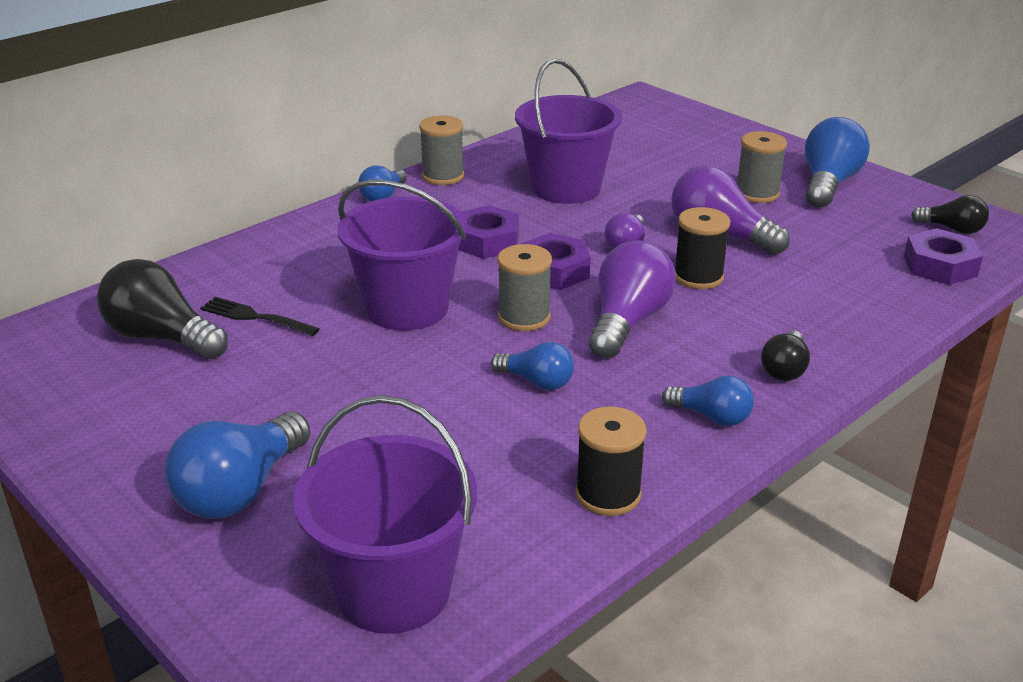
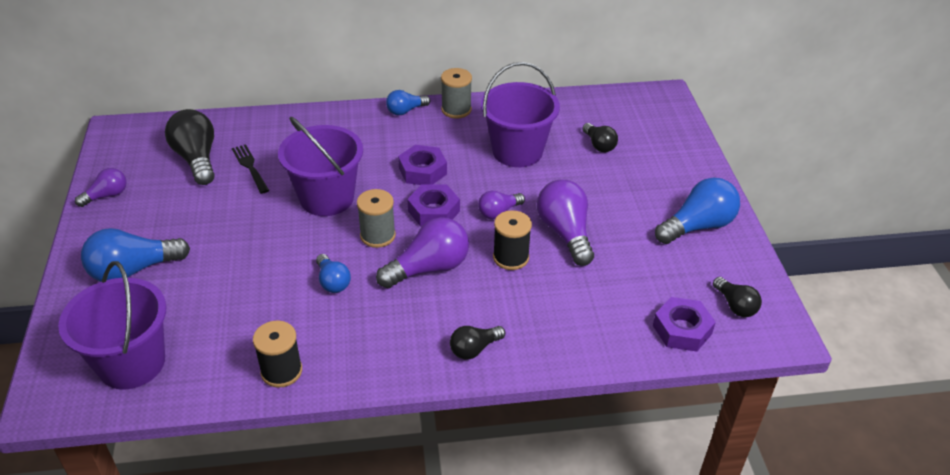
camera: 35 degrees right, 10 degrees up
(72, 429) = (107, 195): none -> purple light bulb
(641, 155) = (599, 145): none -> black light bulb
(712, 416) = (393, 356): blue light bulb -> none
(757, 193) = (635, 211): grey spool -> none

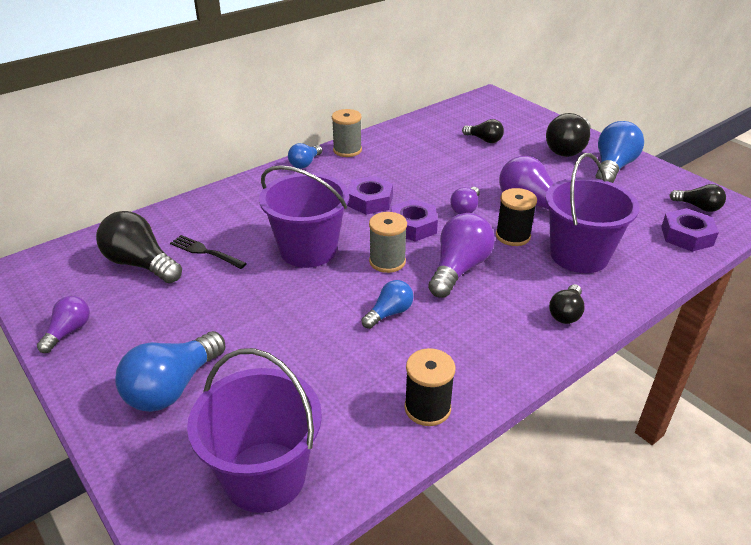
camera: 30 degrees left, 5 degrees down
(333, 282) = (389, 313): blue light bulb -> blue light bulb turned 75 degrees counterclockwise
(517, 151) = (429, 163): purple bucket -> purple bucket (579, 255)
(675, 187) = (568, 149): none -> black light bulb

